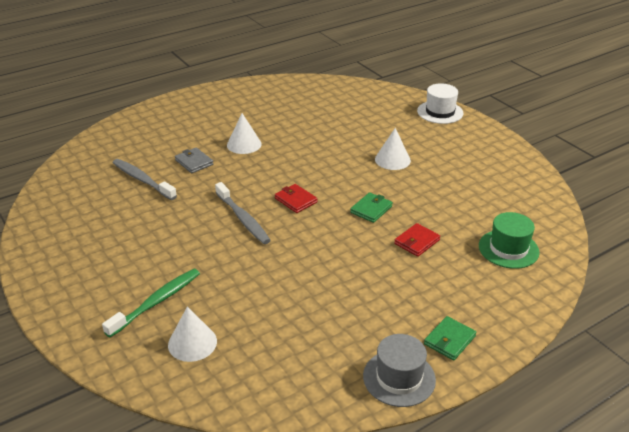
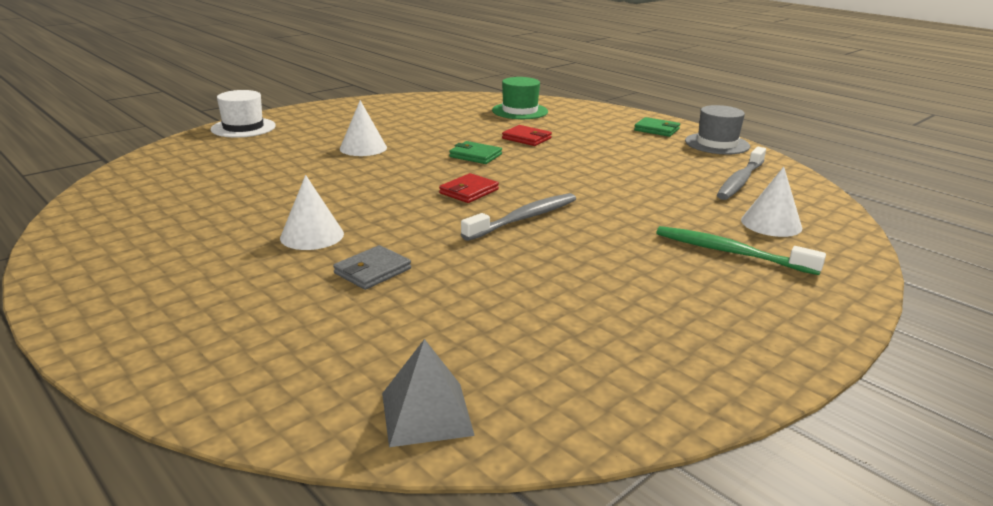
camera: 100 degrees left, 10 degrees down
(71, 173) = (426, 413): none -> grey pyramid
(142, 180) = (440, 313): grey toothbrush -> grey toothbrush (740, 181)

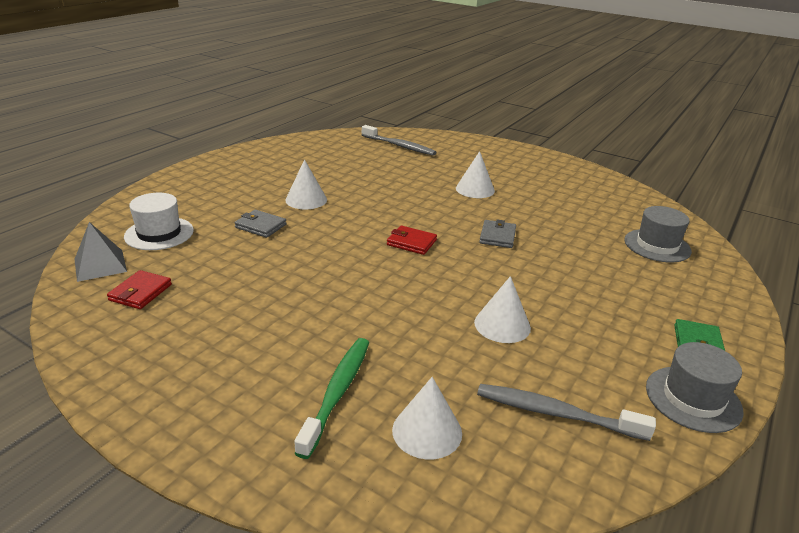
camera: 75 degrees right, 5 degrees up
(243, 128) = (480, 145): white hat -> white hat (159, 233)
(475, 156) = (497, 236): green wallet -> grey wallet
(520, 111) = (657, 245): green hat -> grey hat
(524, 218) = (368, 272): grey toothbrush -> grey toothbrush (399, 146)
(526, 138) = (570, 257): red wallet -> red wallet (140, 292)
(629, 178) = (502, 325): none -> white cone

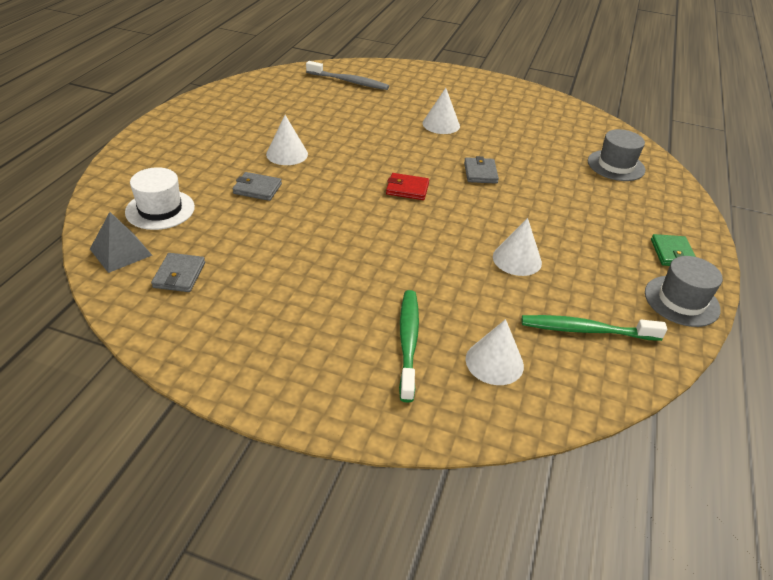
camera: 15 degrees left, 10 degrees up
(140, 292) = (179, 275): red wallet -> grey wallet
(556, 413) = (586, 330): grey toothbrush -> green toothbrush

